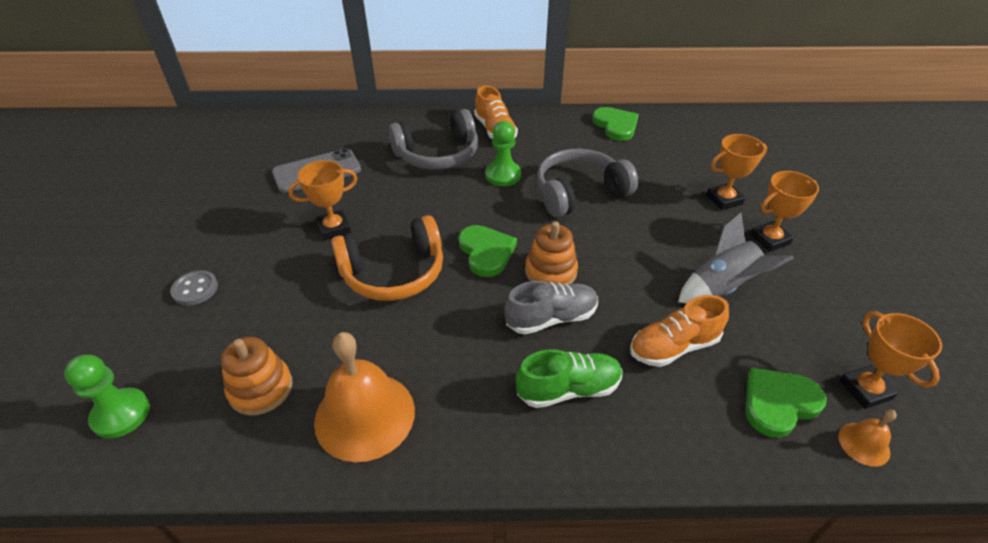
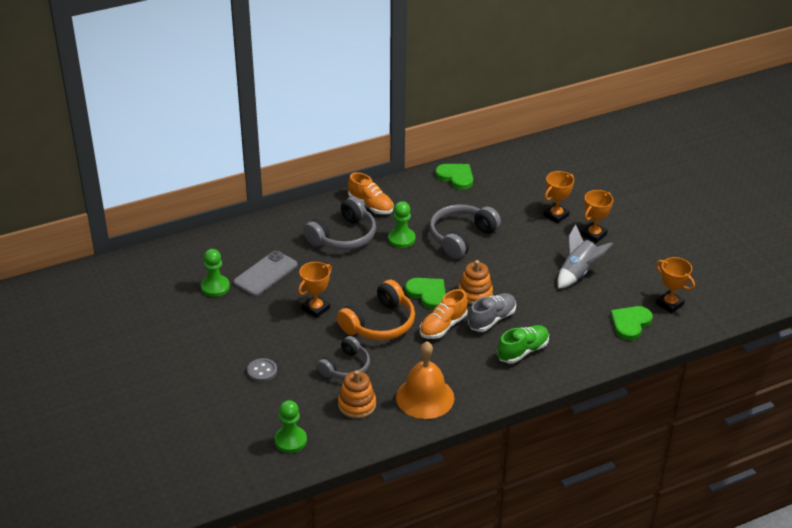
camera: 25 degrees left, 5 degrees down
(251, 170) = (215, 287): none -> green pawn
(299, 321) = (345, 367): none -> grey headphones
(674, 347) = (566, 313): orange shoe -> orange shoe (443, 326)
(864, 444) = (675, 329): orange bell -> none

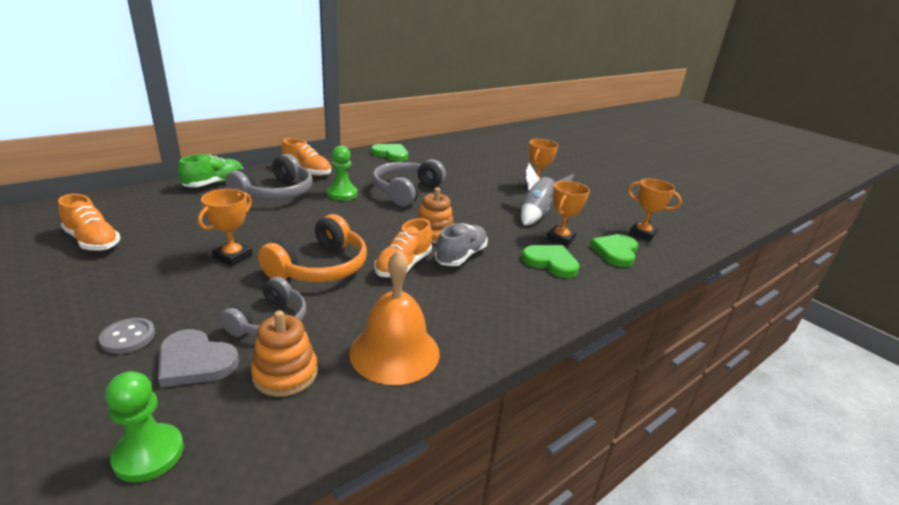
camera: 15 degrees left, 10 degrees down
(215, 287) = (93, 241): green pawn -> orange shoe
(265, 274) = (170, 226): grey phone -> none
(304, 391) = (195, 361): none -> grey heart
(427, 294) = (378, 236): green heart -> green heart (551, 262)
(522, 351) = (511, 285): green shoe -> green shoe (214, 183)
(556, 215) = (494, 176): orange trophy -> orange trophy (560, 239)

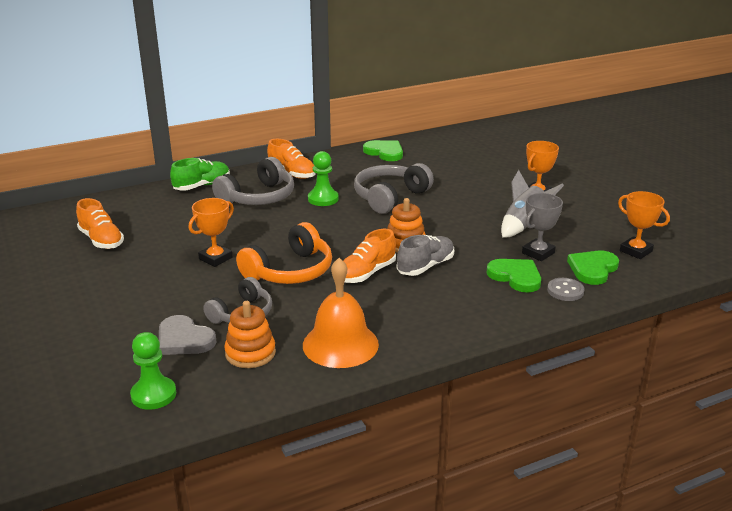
camera: 15 degrees right, 0 degrees up
(128, 337) = (135, 319): grey button -> grey button (565, 291)
(560, 239) = (538, 253): orange trophy -> grey trophy

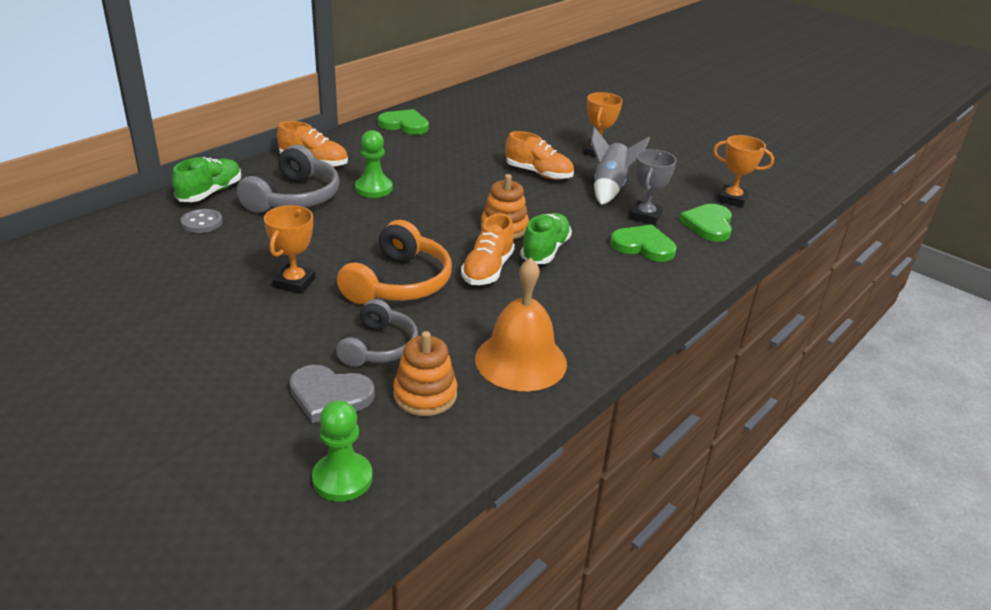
camera: 25 degrees left, 5 degrees up
(101, 240) = (121, 285): orange shoe -> orange shoe (538, 173)
(390, 197) = (448, 176): grey headphones -> none
(425, 266) = (545, 250): grey shoe -> green shoe
(565, 291) = (701, 253): grey button -> grey button (202, 223)

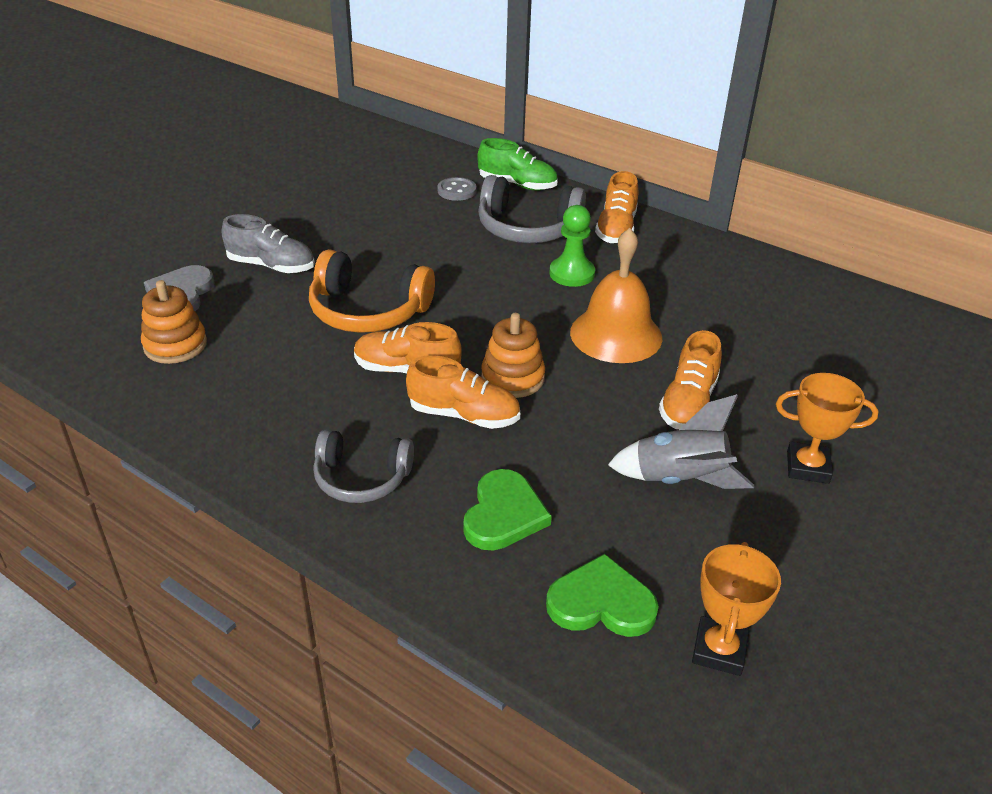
camera: 85 degrees right, 5 degrees up
(295, 283) = (358, 253): orange trophy -> none
(296, 335) = (271, 266): none -> grey shoe
(342, 479) = (73, 313): green pawn -> none
(378, 347) = (253, 311): grey headphones -> grey headphones (362, 478)
(404, 125) = (768, 277): green heart -> none
(521, 360) = (226, 403): orange bell -> orange bell (616, 334)
(545, 250) = (464, 415): green shoe -> orange shoe
(645, 216) = (600, 520): grey trophy -> none

